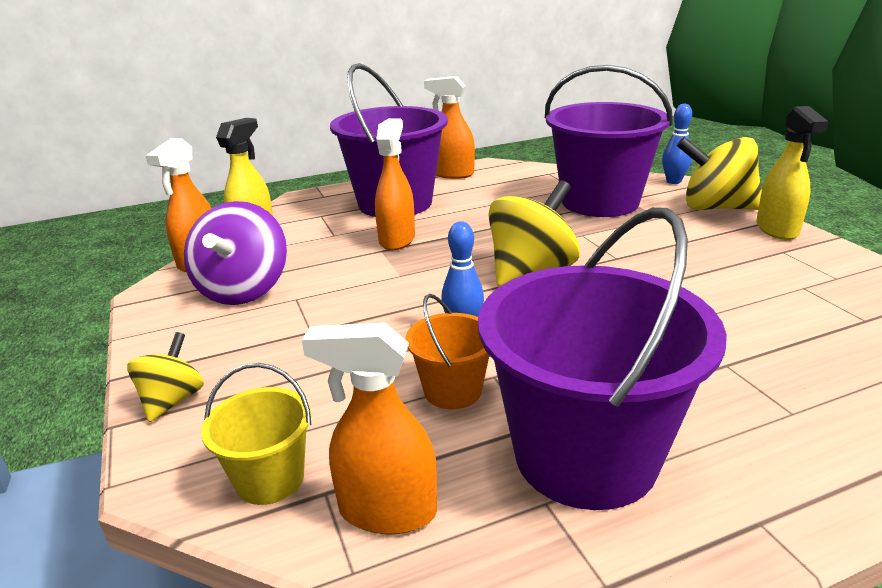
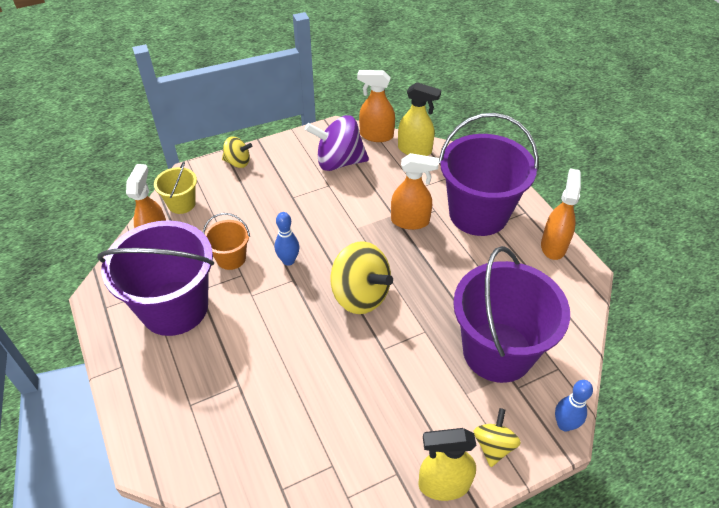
camera: 85 degrees right, 20 degrees up
(715, 208) = (493, 446): yellow spinning top -> yellow spinning top, size x0.55

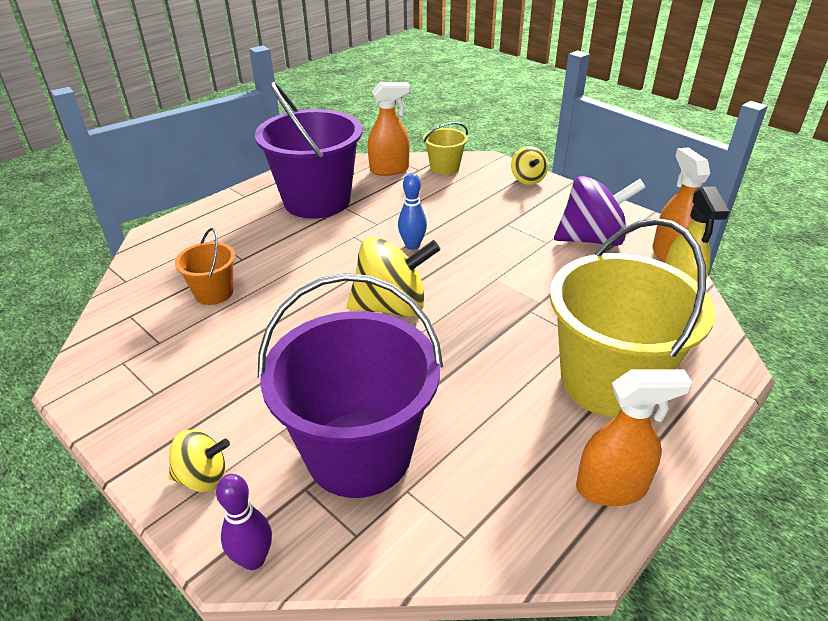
camera: 70 degrees right, 10 degrees down
(231, 258) = (394, 212): orange bucket -> orange bucket (214, 293)
(339, 162) = (592, 239): purple spinning top -> purple spinning top turned 105 degrees clockwise
(360, 295) = (392, 306): yellow spinning top -> yellow spinning top turned 120 degrees counterclockwise
(410, 221) = (540, 319): orange spray bottle -> none
(443, 484) = (142, 437): yellow spray bottle -> none
(478, 214) = (608, 381): purple bucket -> yellow bucket
(564, 424) = (253, 559): blue bowling pin -> purple bowling pin

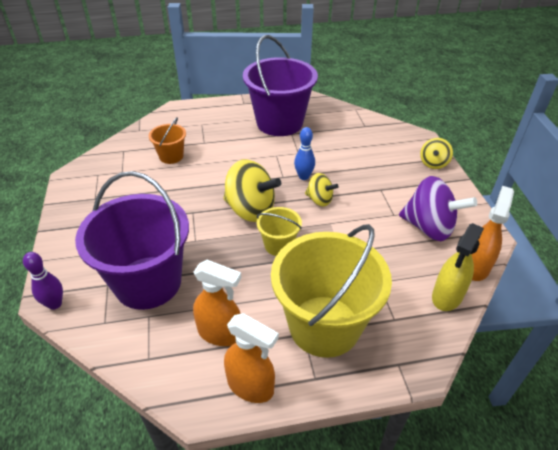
camera: 35 degrees right, 5 degrees up
(203, 477) = (74, 252): yellow spinning top -> yellow spinning top (319, 200)
(389, 170) = (345, 119): orange spray bottle -> orange spray bottle (220, 333)
(444, 168) = (383, 131): yellow bucket -> yellow bucket (279, 245)

